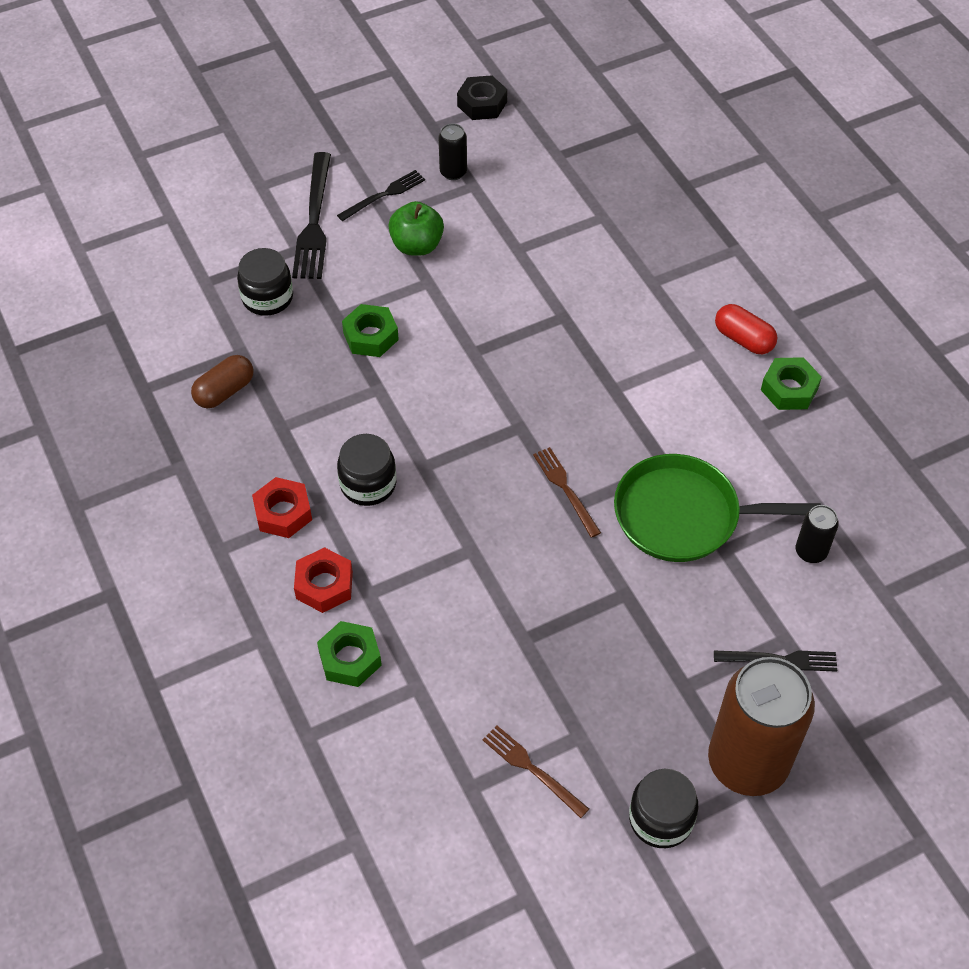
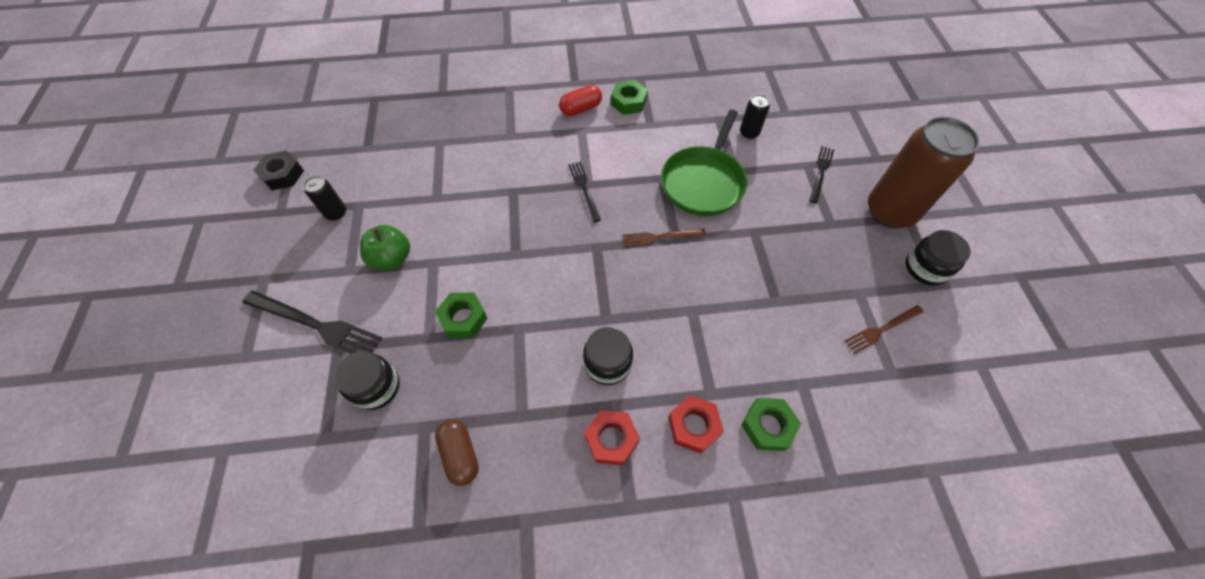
camera: 70 degrees left, 5 degrees up
(384, 195) = (325, 265): black fork -> black fork (584, 189)

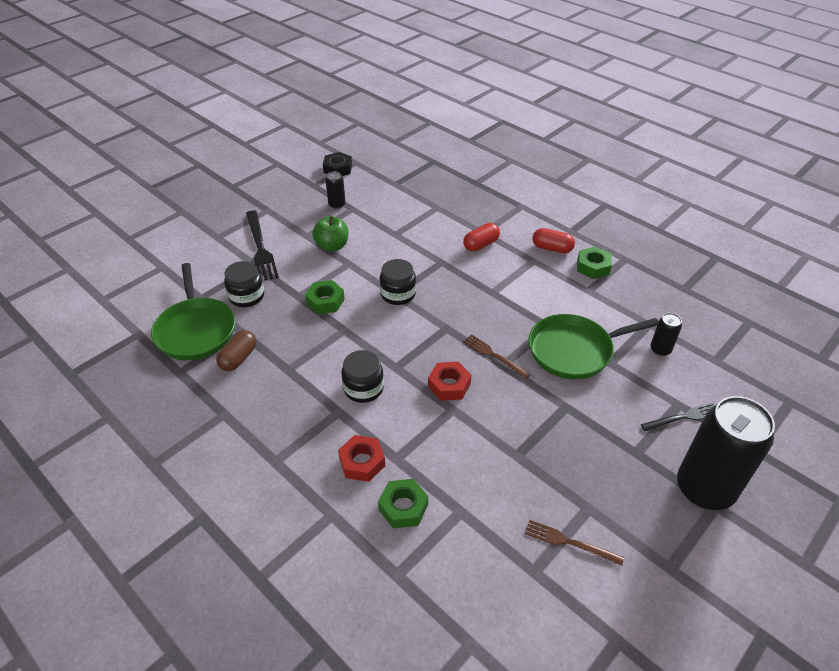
camera: 50 degrees right, 15 degrees down
(372, 475) = (196, 330): none -> green pan
(524, 149) = (481, 245): none -> red capsule
(584, 189) = (485, 293): black fork -> none
(611, 439) = (312, 423): red nut -> red nut (449, 385)
(890, 212) = (704, 489): brown can -> black can
(925, 268) = (674, 547): black jar -> black jar (398, 294)

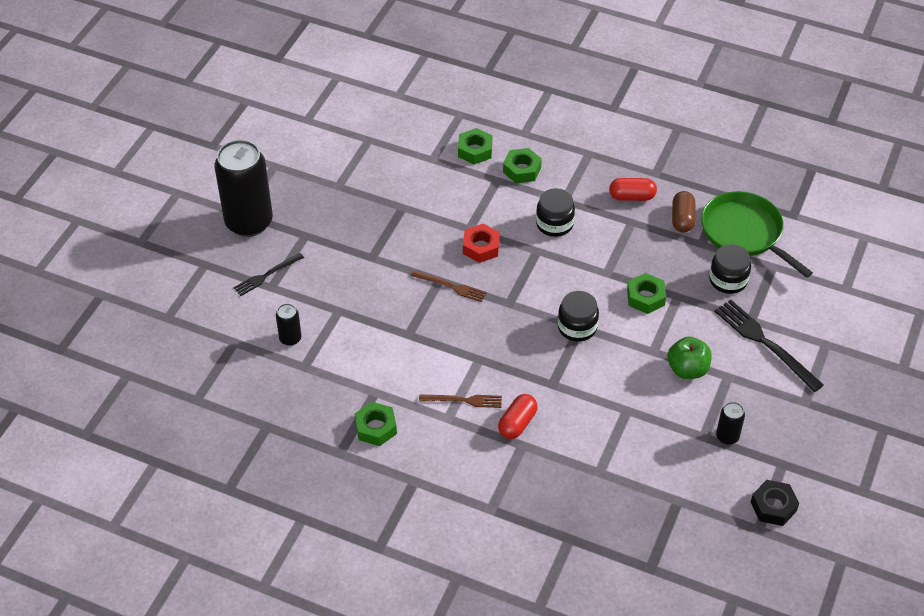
camera: 160 degrees right, 5 degrees up
(362, 462) = (522, 170): red nut -> green nut
(552, 248) = (430, 443): red capsule -> red capsule (632, 197)
(569, 542) = (347, 161): brown fork -> brown fork (464, 400)
(574, 350) = (375, 313): green pan -> none

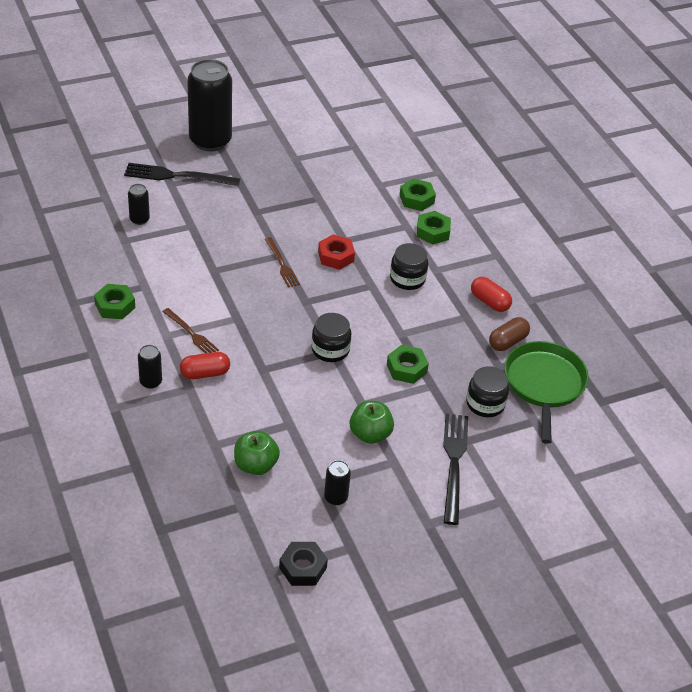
camera: 40 degrees right, 5 degrees down
(266, 275) = (177, 176): black fork -> black fork, size x1.68
(489, 465) = (151, 382): none -> black can
(646, 461) = (255, 465): none -> green apple

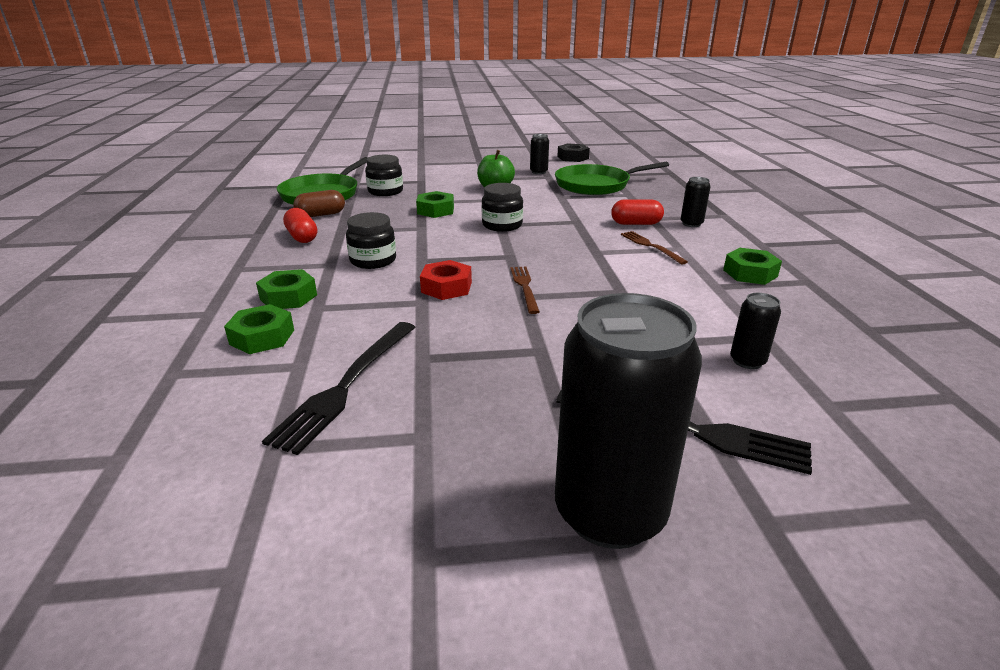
camera: 160 degrees left, 15 degrees down
(255, 465) = (595, 185): green apple -> green pan
(454, 463) = (440, 175): black fork -> black fork (346, 385)

